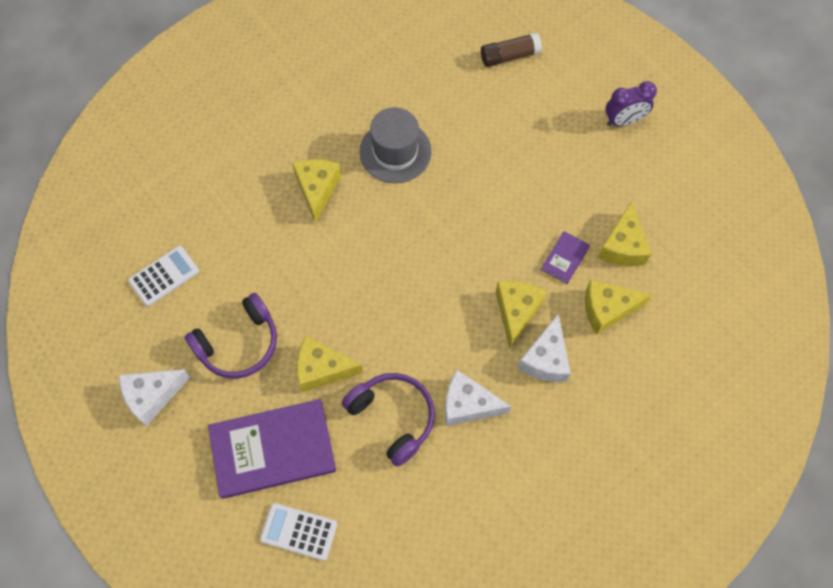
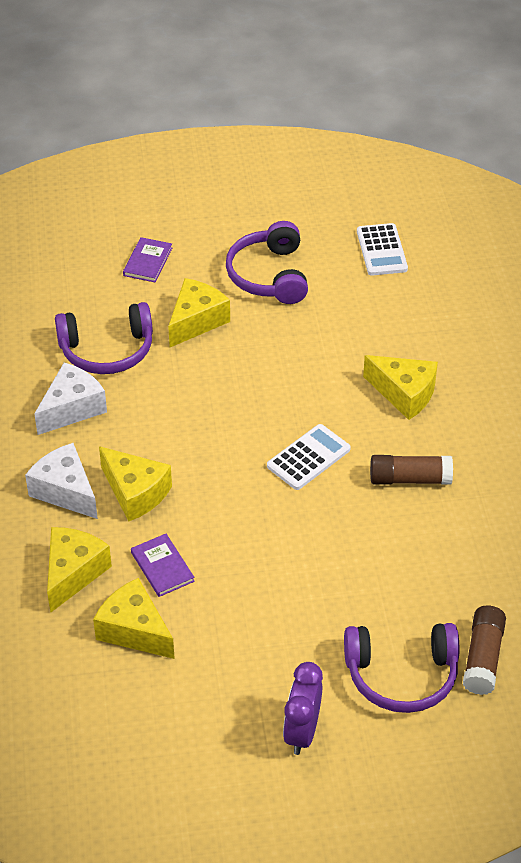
camera: 120 degrees right, 20 degrees down
(152, 396) = (262, 207): white cheese -> none
(273, 449) = (148, 262): purple book -> purple book, size x0.45
(299, 531) = (62, 252): white calculator -> white calculator (308, 458)
(395, 151) = (409, 479): grey hat -> brown glue stick
(550, 89) = (401, 675): none -> purple headphones

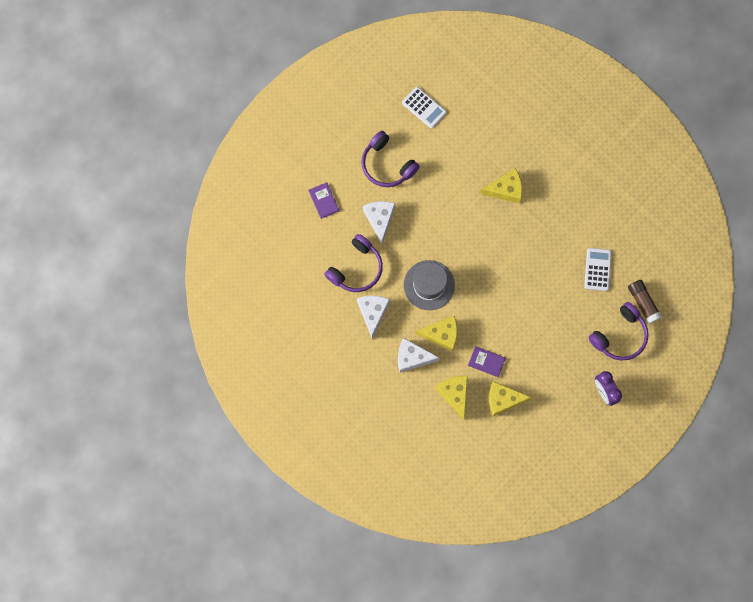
camera: 40 degrees left, 30 degrees up
(181, 427) = (429, 285): none -> grey hat
(196, 321) = (379, 219): yellow cheese -> white cheese
(308, 458) = (495, 258): white calculator -> white calculator (597, 269)
(409, 479) = (545, 236): brown glue stick -> none

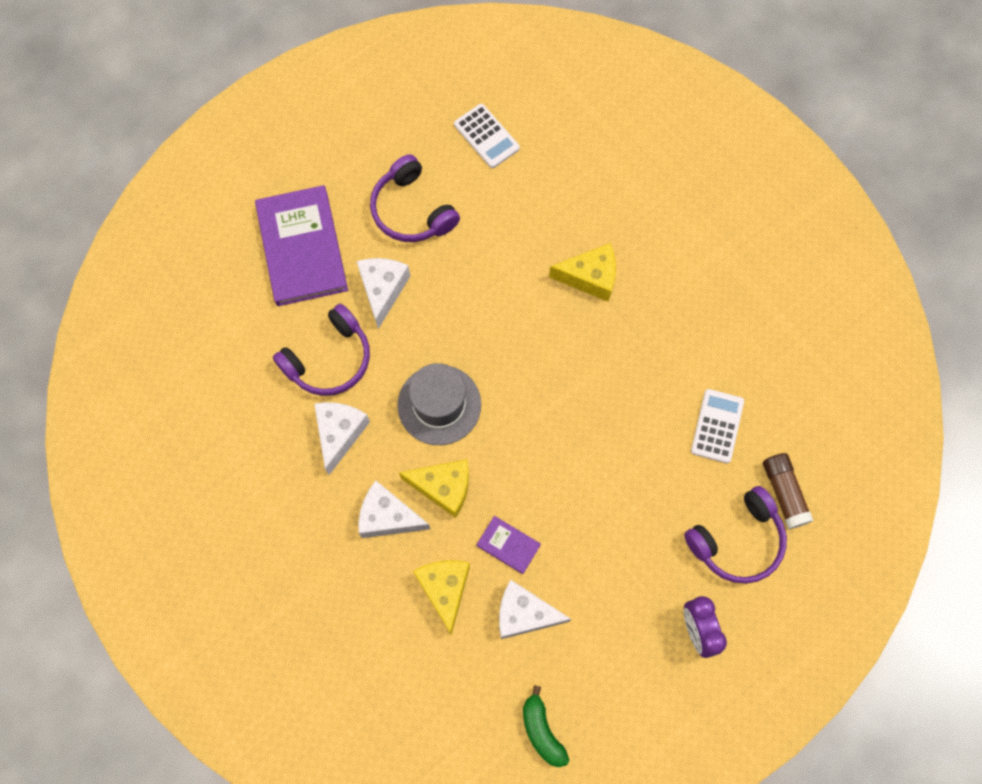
camera: 10 degrees right, 5 degrees down
(324, 201) = (302, 248): purple book -> purple book, size x2.24
(503, 400) = (524, 614): yellow cheese -> white cheese
(525, 463) = (542, 731): none -> green banana

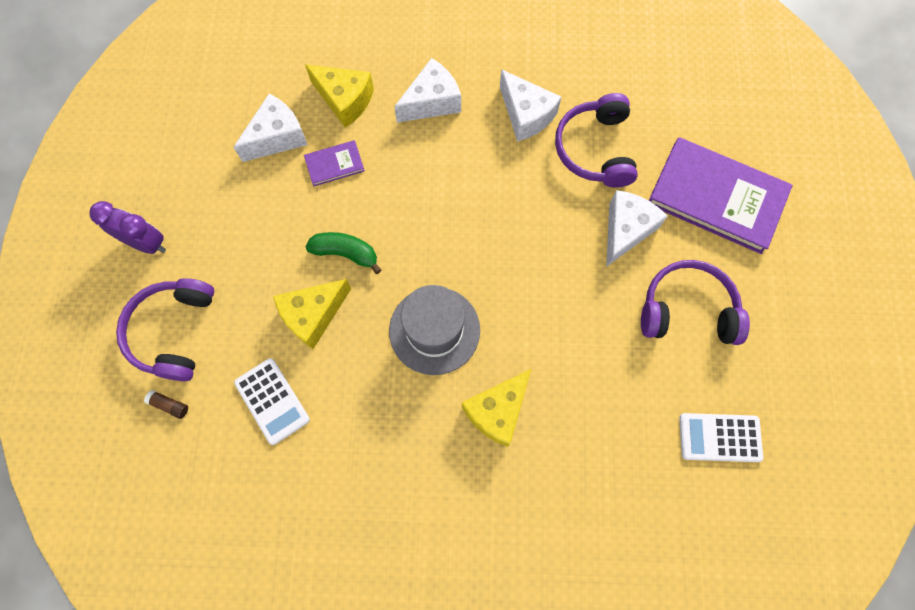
camera: 130 degrees right, 0 degrees up
(383, 290) = (625, 230): white cheese -> white cheese turned 105 degrees counterclockwise
(439, 405) = (487, 199): grey hat -> grey hat (434, 330)
(443, 488) = (419, 153): yellow cheese -> yellow cheese (313, 315)
(542, 731) = (194, 89): green banana -> green banana (345, 253)
(784, 492) = (169, 405): brown glue stick -> brown glue stick, size x0.51

